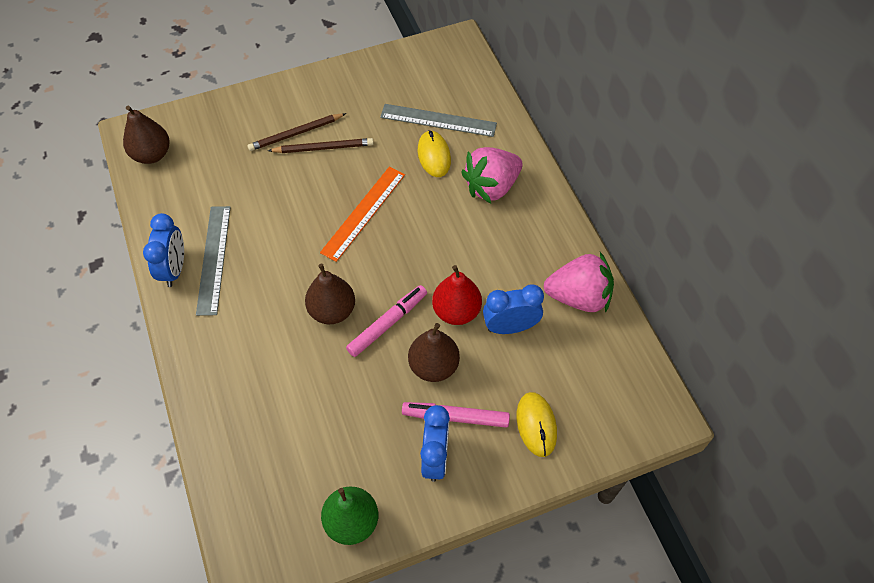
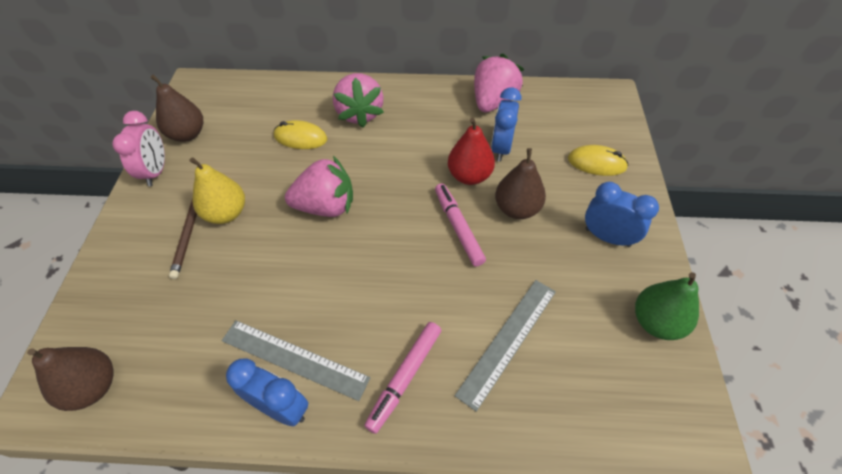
camera: 65 degrees left, 5 degrees down
(323, 148) = (226, 213): brown pencil -> yellow pear
(332, 310) = (421, 266): brown pear -> brown pear (187, 134)
(343, 78) = (156, 172): none -> pink clock
(363, 213) = (326, 206): orange ruler -> pink strawberry
(438, 120) = (265, 123): grey ruler -> grey ruler (508, 340)
(455, 417) = (572, 210): pink marker -> pink marker (404, 377)

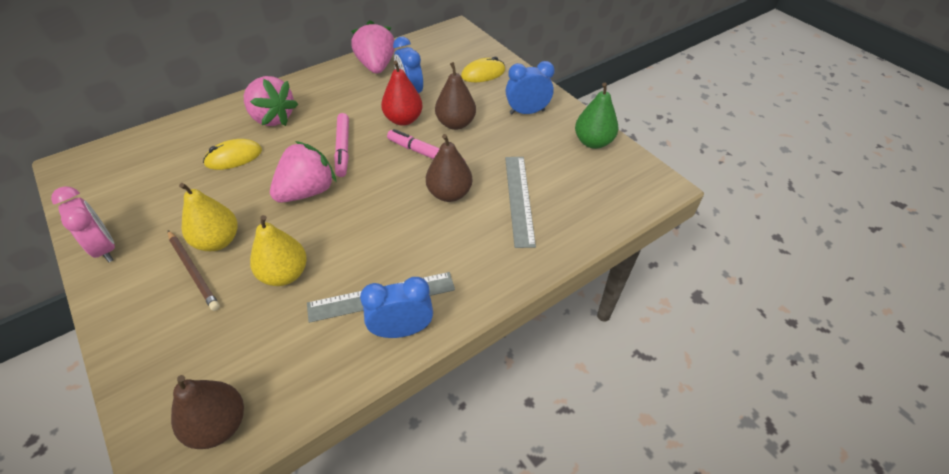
camera: 40 degrees left, 5 degrees down
(187, 134) = (109, 206): brown pear -> brown pear (449, 194)
(244, 279) = (284, 274): none -> yellow pear
(404, 377) = (473, 258): pink marker -> pink marker (343, 149)

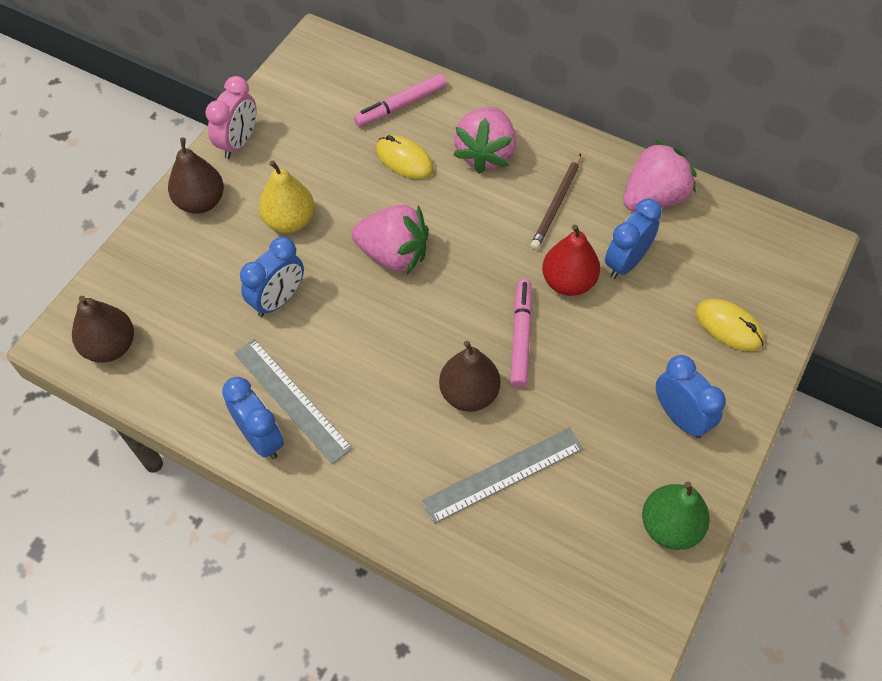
camera: 65 degrees right, 10 degrees up
(193, 271) = (247, 226): brown pencil -> brown pencil (556, 204)
(284, 274) = (278, 300): yellow pear -> blue clock
(343, 149) = (478, 249): pink marker -> pink marker (401, 106)
(455, 123) = (598, 342): brown pear -> brown pear (201, 202)

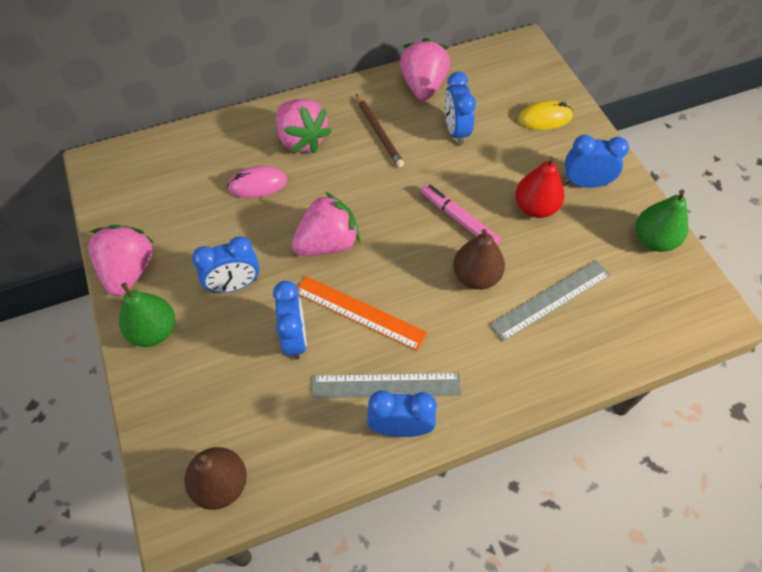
camera: 50 degrees left, 0 degrees up
(201, 202) = (154, 331): brown pear -> green pear
(238, 143) = (129, 271): pink clock -> pink strawberry
(289, 221) = (234, 285): yellow pear -> blue clock
(345, 329) = (360, 312): none -> orange ruler
(401, 106) = (211, 155): pink marker -> none
(404, 160) = (257, 184): yellow mouse -> pink mouse
(503, 474) = (551, 299): grey ruler -> grey ruler turned 45 degrees clockwise
(568, 282) = (442, 168): red pear -> red pear (535, 207)

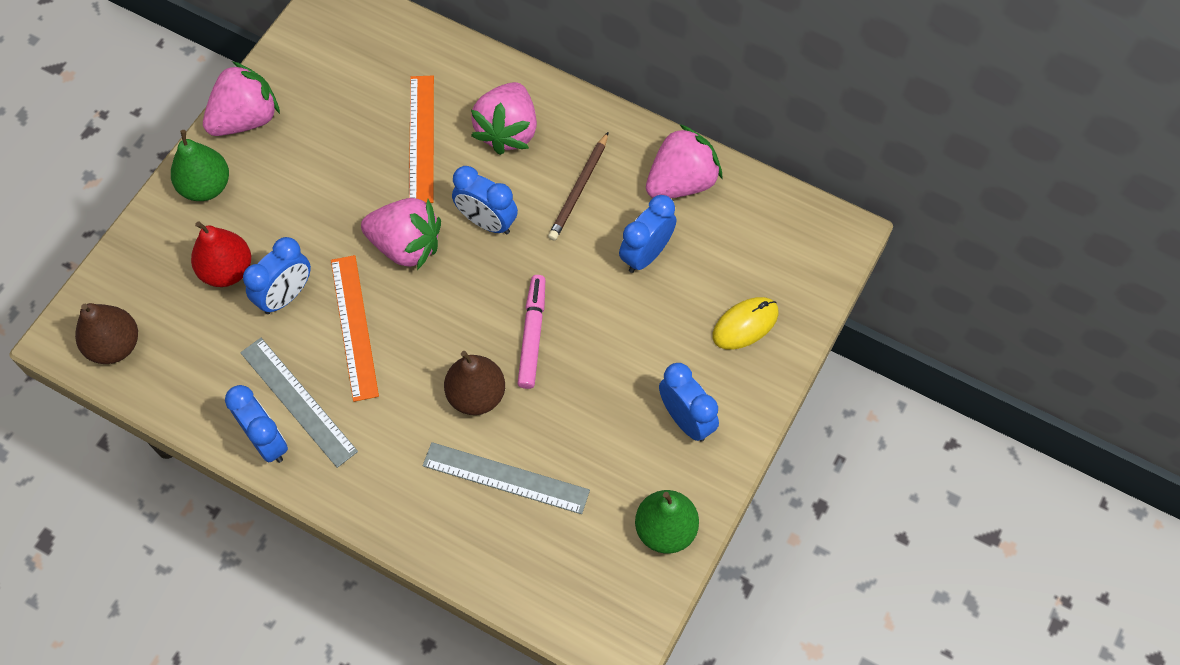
camera: 50 degrees right, 5 degrees up
(234, 285) = (299, 208): blue clock -> blue clock (487, 222)
(257, 184) = (421, 138): pink mouse -> orange ruler
(535, 207) = (609, 393): red pear -> red pear (227, 270)
(545, 118) = (745, 324): yellow mouse -> yellow mouse turned 75 degrees counterclockwise

